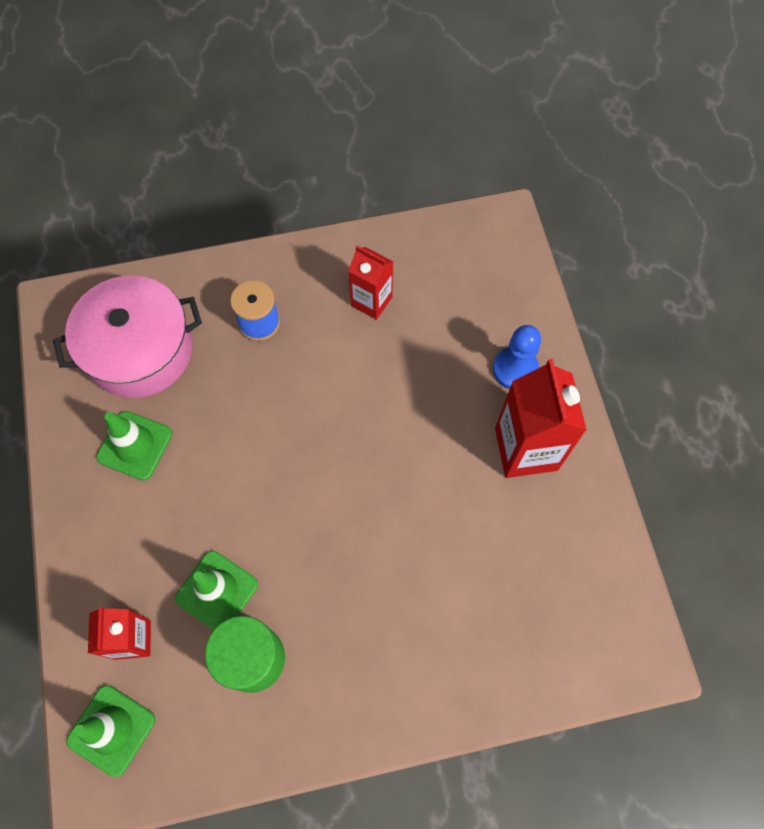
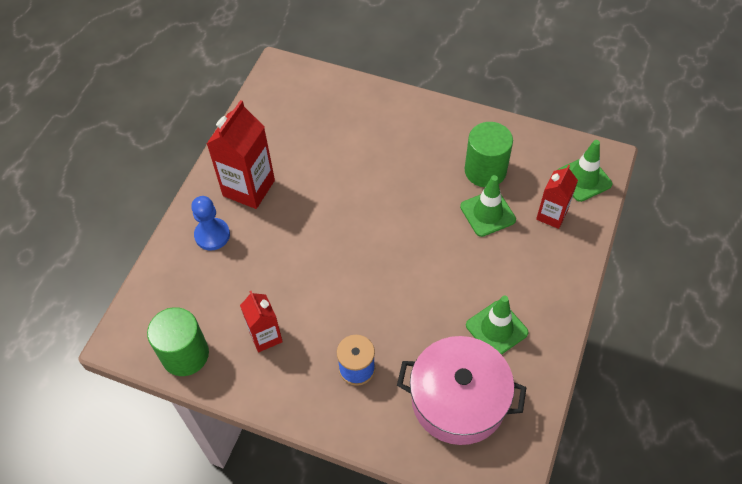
camera: 145 degrees left, 10 degrees down
(434, 243) = (185, 354): none -> green cylinder

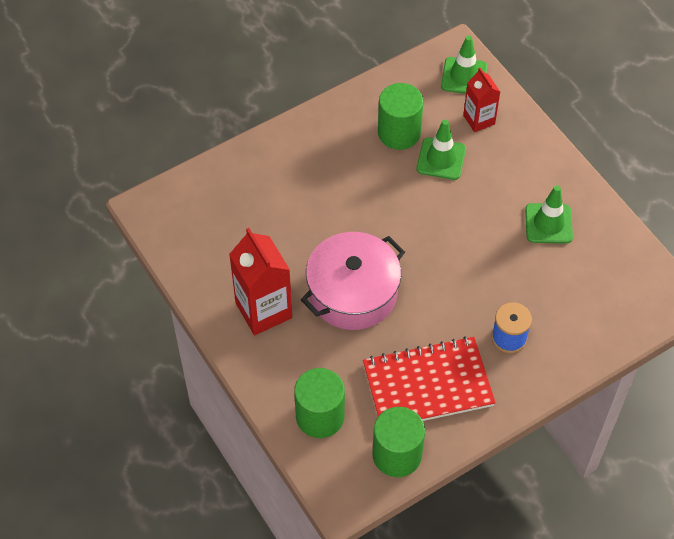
camera: 55 degrees left, 0 degrees up
(183, 281) = (320, 416): none -> green cylinder
(212, 235) = (290, 367): blue pawn -> none
(265, 336) = (428, 385): red carton -> red notebook
(458, 399) = (588, 287): pink pot -> pink pot (353, 293)

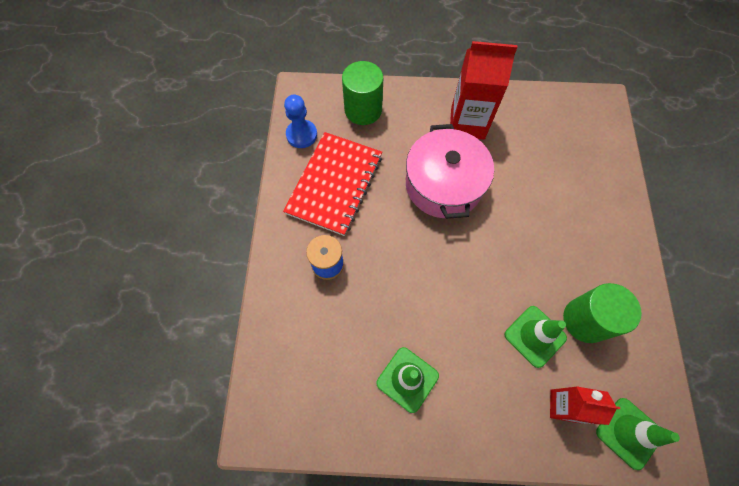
camera: 125 degrees right, 10 degrees up
(397, 454) = (301, 135): green cylinder -> blue pawn

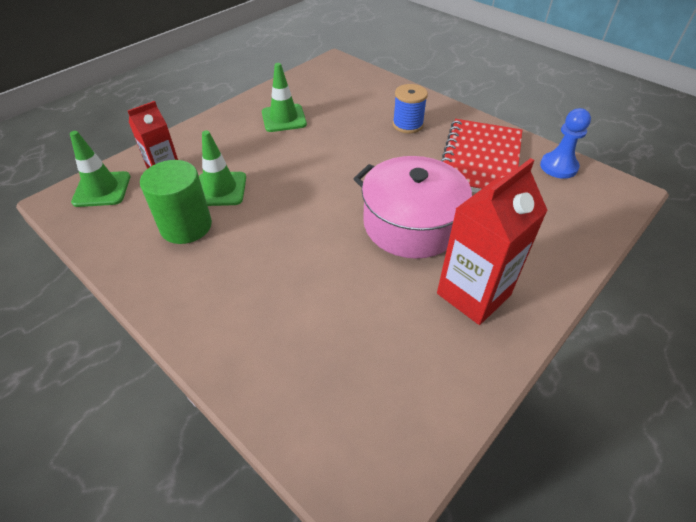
camera: 130 degrees right, 20 degrees down
(334, 184) = (480, 160): red notebook -> red notebook turned 45 degrees clockwise
(363, 110) = (563, 221): green cylinder -> none

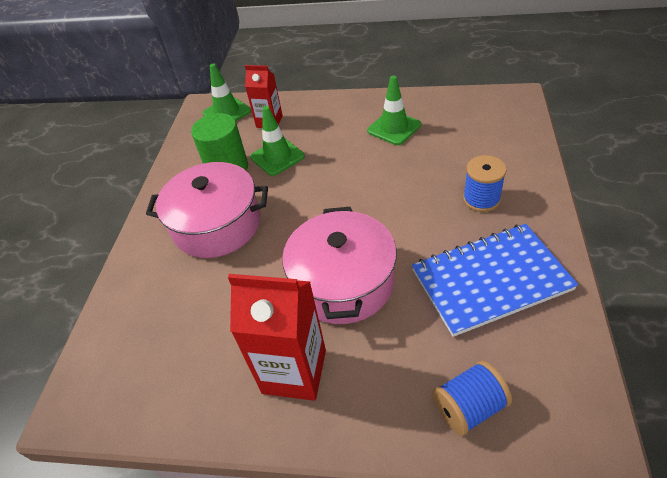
camera: 60 degrees right, 0 degrees up
(253, 267) = (217, 225): none -> pink pot
(480, 160) = (490, 280): red notebook -> blue notebook
(558, 167) = (560, 352): blue pawn -> none
(571, 223) = (469, 407): none -> blue spool

